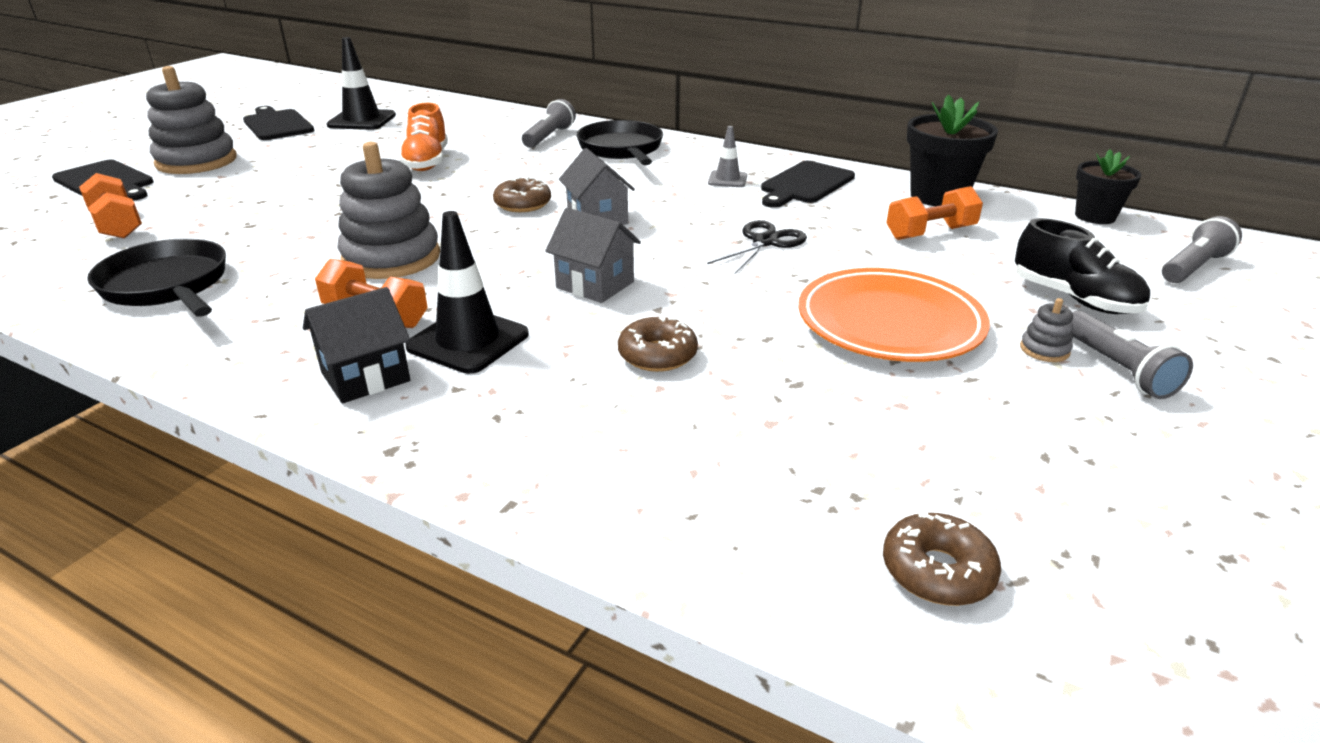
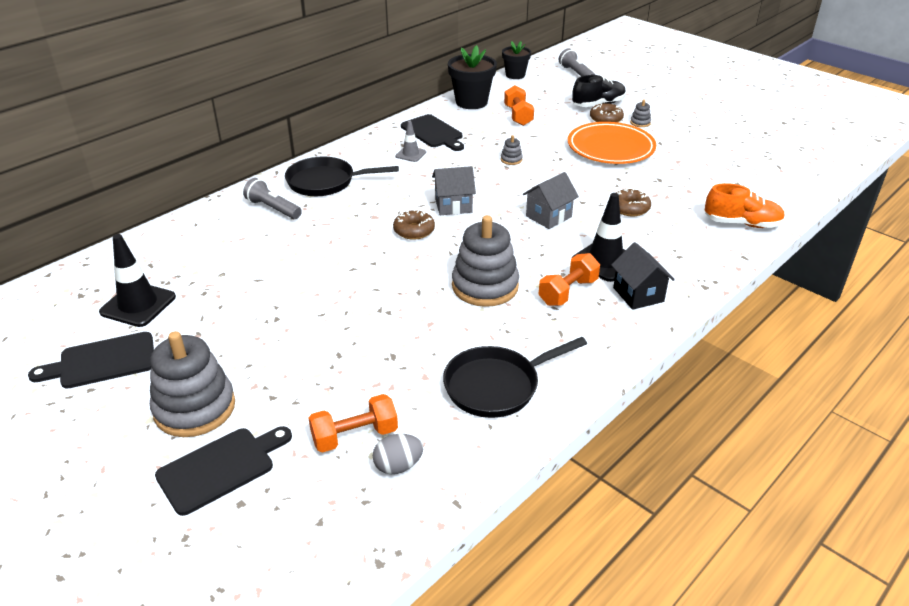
camera: 75 degrees left, 5 degrees up
(55, 249) = (398, 466): none -> grey egg
(427, 162) = (295, 268): orange shoe -> orange shoe (742, 223)
(765, 242) = (511, 160): black scissors -> grey stacking toy
(937, 571) = (776, 178): brown donut -> brown donut (606, 119)
(1118, 369) = (657, 114): grey flashlight -> none

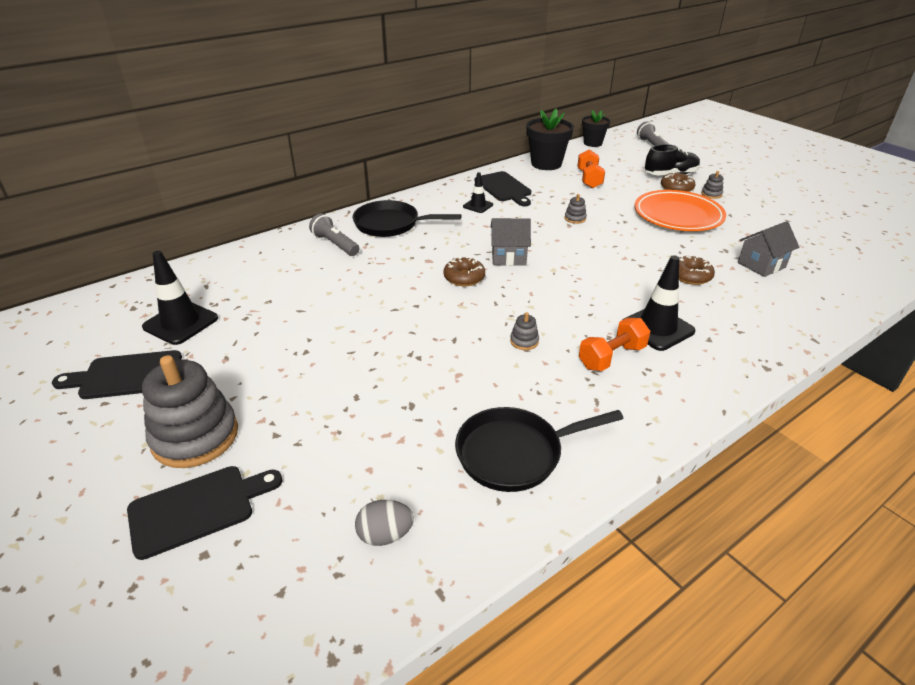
camera: 10 degrees right, 0 degrees up
(355, 436) = (348, 492): orange dumbbell -> none
(410, 154) = (478, 206): grey traffic cone -> black traffic cone
(485, 286) = (524, 341): grey stacking toy -> grey stacking toy, size x0.41
(548, 216) = (603, 276): grey house -> grey house (761, 265)
(638, 294) = (689, 368): black house -> none
(742, 223) = (814, 303): orange shoe -> none

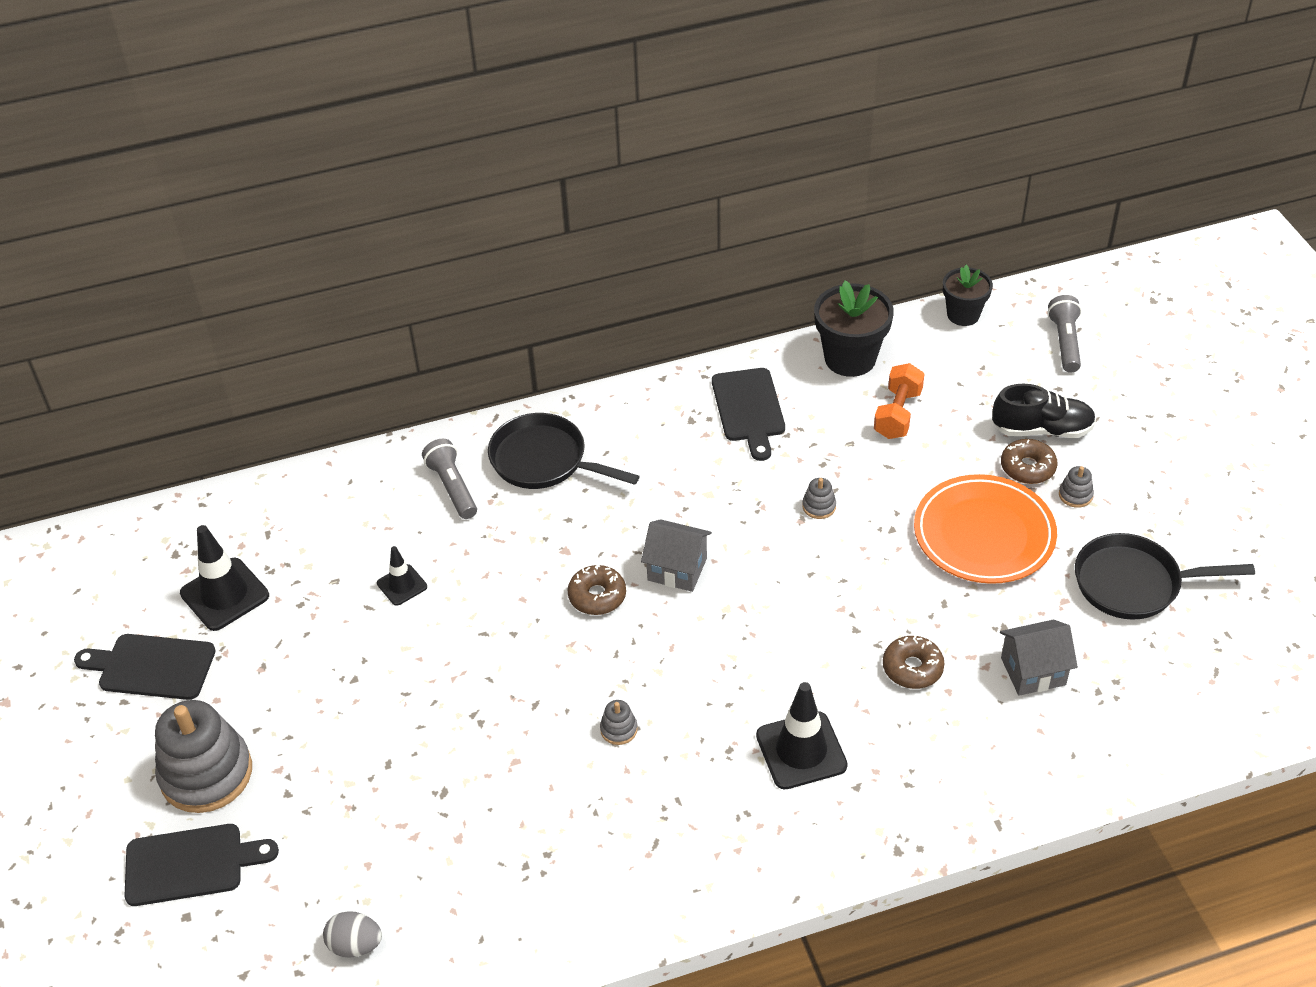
camera: 20 degrees right, 10 degrees up
(478, 206) = (688, 444): black traffic cone -> black traffic cone (402, 585)
(515, 453) = (526, 888): black pan -> black pan (1133, 583)
(612, 357) = (713, 783): orange dumbbell -> none

